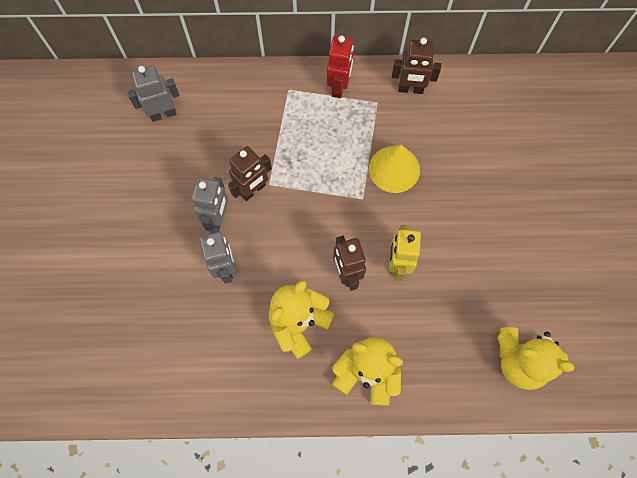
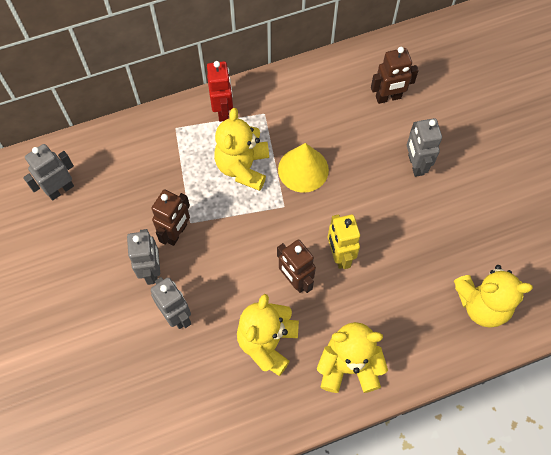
camera: 20 degrees left, 5 degrees down
(337, 148) = (243, 167): none -> yellow teddy bear
(410, 89) = (290, 92): brown robot -> brown robot (388, 98)
(506, 201) = (415, 165): none -> grey robot

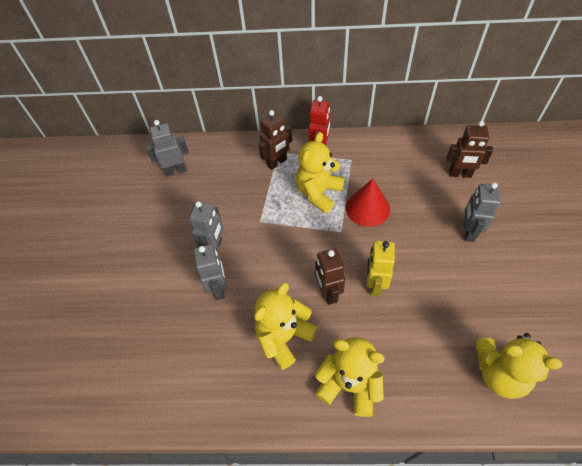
camera: 25 degrees right, 10 degrees down
(176, 233) = (246, 226): brown robot -> brown robot (277, 163)
(303, 169) = (367, 208): yellow cone -> red cone

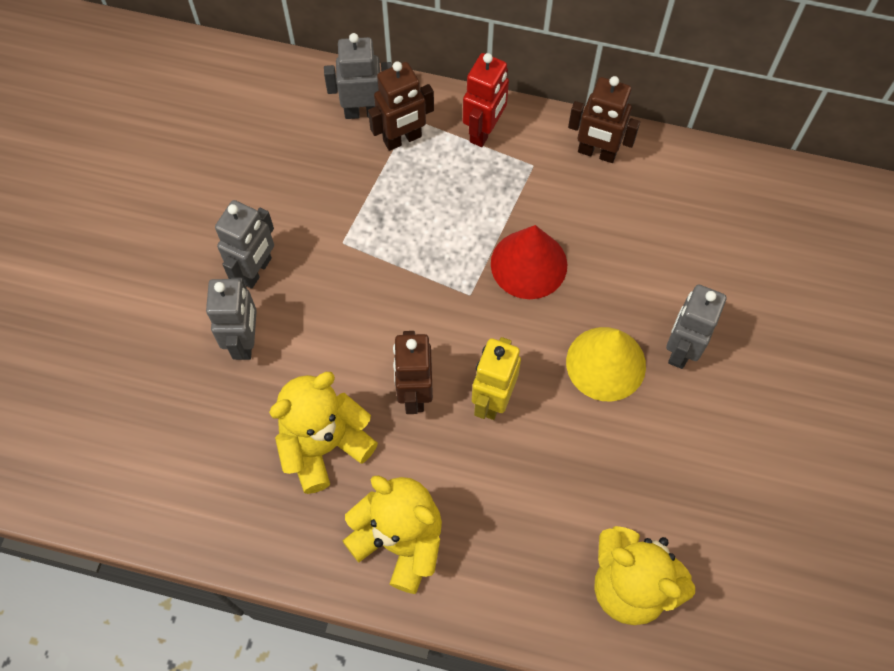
camera: 10 degrees right, 10 degrees up
(176, 171) = (225, 111): grey robot -> grey robot (363, 112)
(319, 193) = (456, 215): yellow teddy bear -> none
(430, 249) = (606, 363): none -> yellow cone
(460, 174) = (711, 241): brown robot -> brown robot (597, 153)

